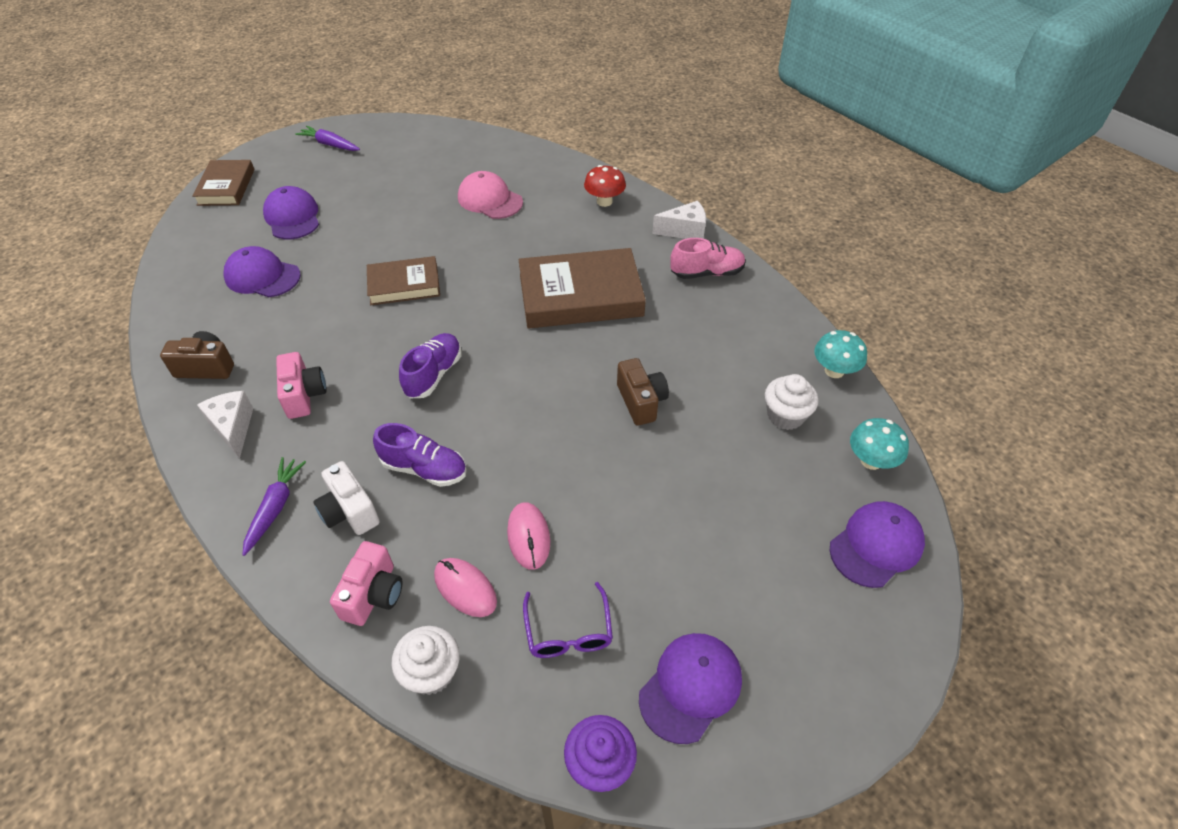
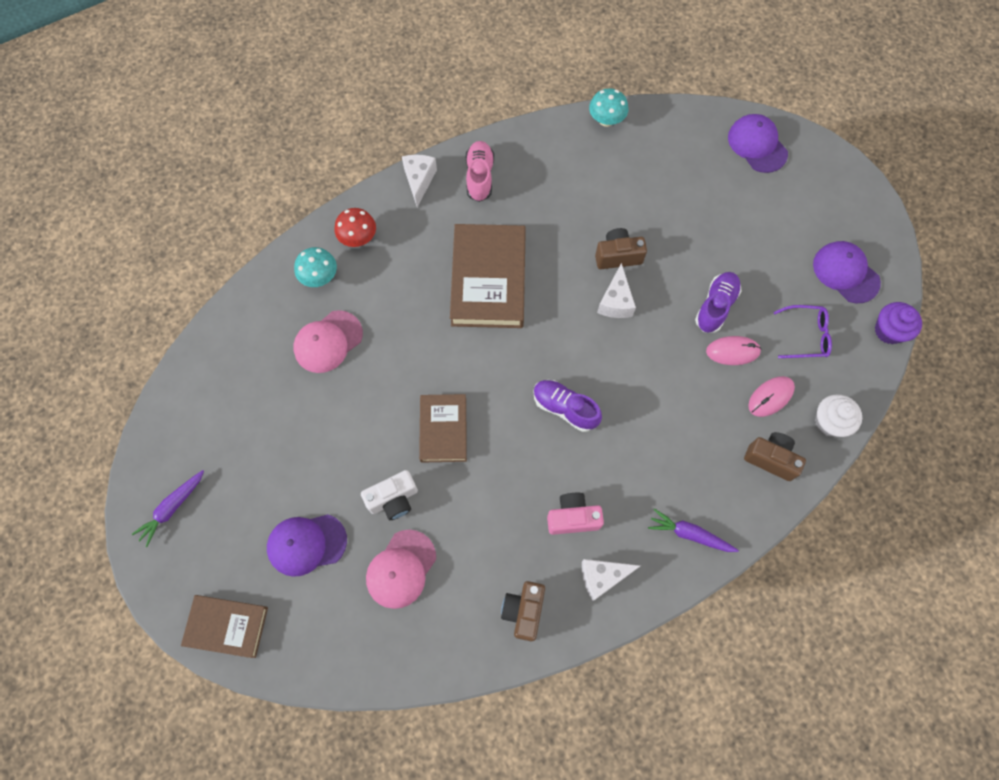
camera: 80 degrees left, 20 degrees up
(262, 276) = (401, 569): purple cap -> pink cap
(349, 511) = (699, 476): white camera -> white camera (393, 499)
(373, 594) = (771, 459): pink camera -> brown camera
(424, 469) = (664, 420): purple shoe -> purple shoe (715, 306)
(577, 406) = (615, 301): none -> white cheese
(785, 416) = (645, 164): white cupcake -> none
(871, 461) = (691, 125): turquoise mushroom -> turquoise mushroom (320, 277)

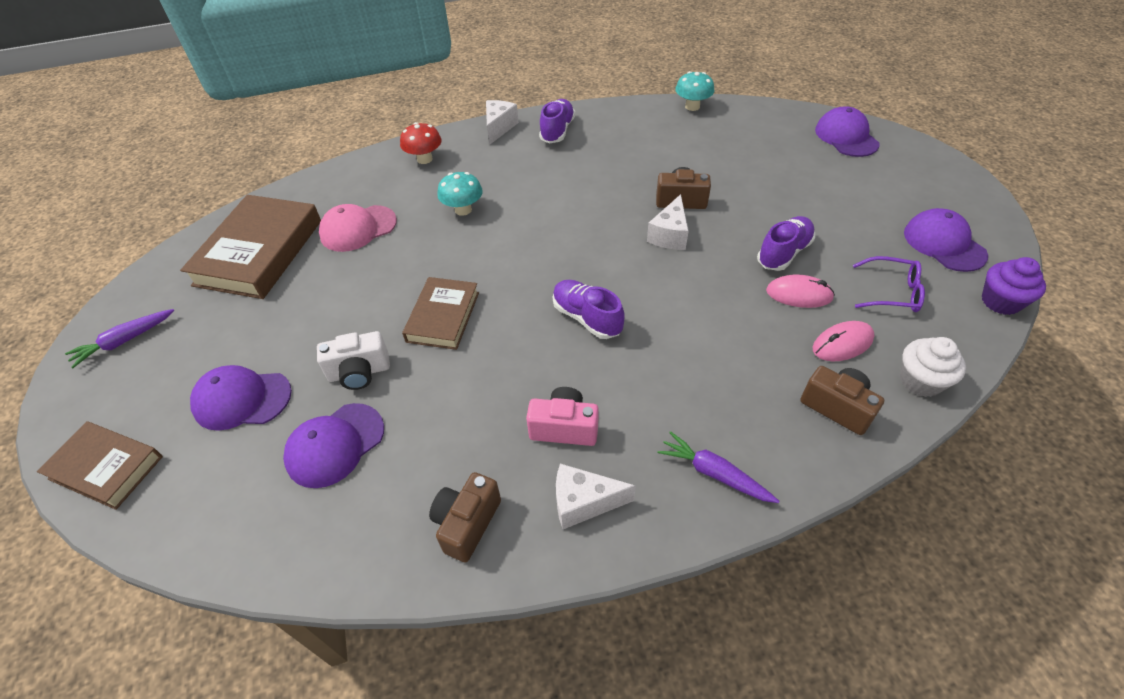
camera: 15 degrees right, 20 degrees down
(320, 277) = (375, 181): turquoise mushroom -> turquoise mushroom (463, 210)
(401, 569) = (335, 445): pink cap -> purple cap
(479, 177) = (557, 131): pink shoe -> purple shoe
(488, 280) = (539, 202): brown book -> brown book (259, 252)

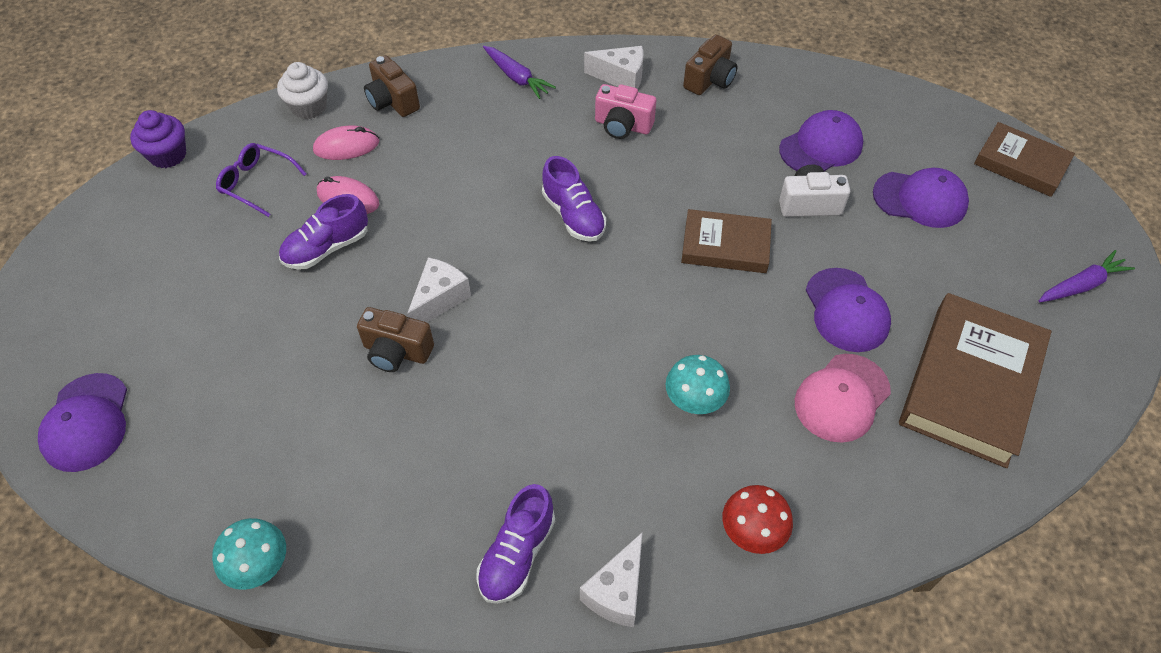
camera: 170 degrees left, 5 degrees up
(358, 228) = (842, 398): pink cap -> pink cap turned 150 degrees clockwise
(443, 317) = (725, 246): brown book -> brown book turned 75 degrees clockwise
(944, 244) = (150, 224): purple cap -> purple cap (846, 310)

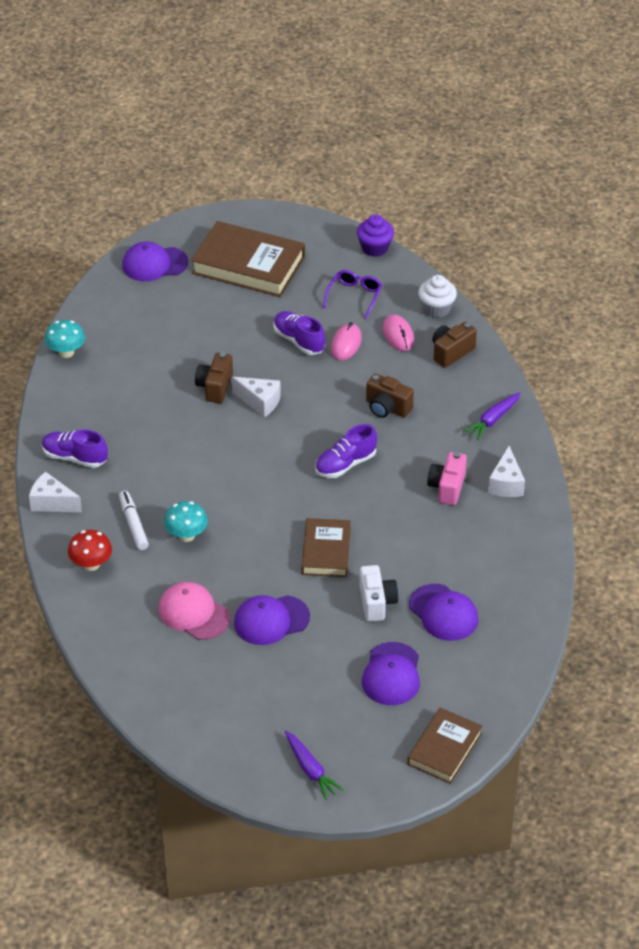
camera: 85 degrees right, 10 degrees down
(670, 470) = (133, 524): none -> white marker
(710, 80) = (514, 541): brown camera -> brown camera (387, 408)
(970, 384) = (210, 687): brown book -> brown book (248, 265)

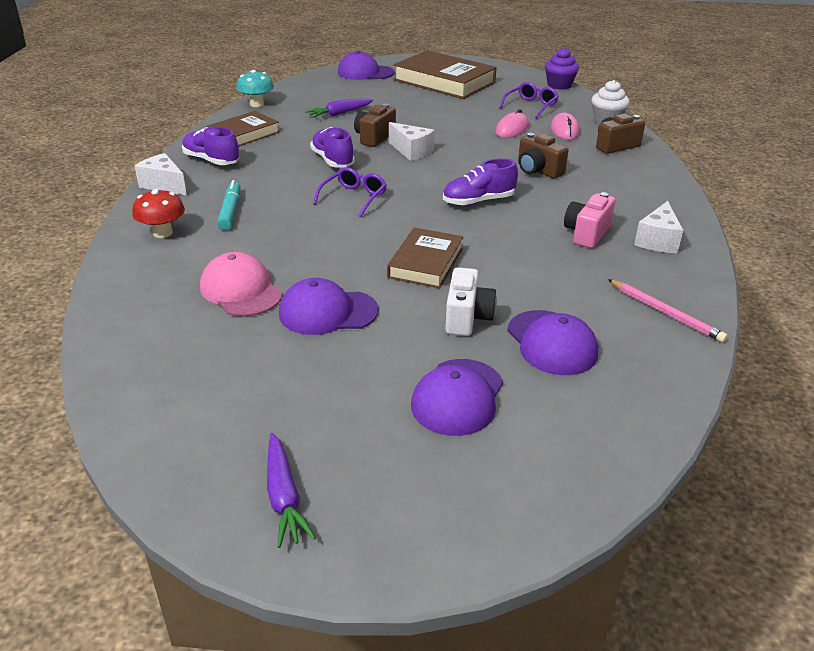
camera: 15 degrees right, 10 degrees down
(133, 524) = (230, 211): white marker -> turquoise marker
(186, 535) = (279, 227): turquoise mushroom -> none
(234, 483) = (354, 197): none -> purple glasses
(299, 341) = (468, 122): purple shoe -> purple shoe (333, 160)
(444, 749) = (505, 512): brown book -> brown book (243, 134)
(493, 420) = (650, 193): purple carrot -> purple carrot (339, 114)
(520, 565) = (665, 312): none -> pink pencil

